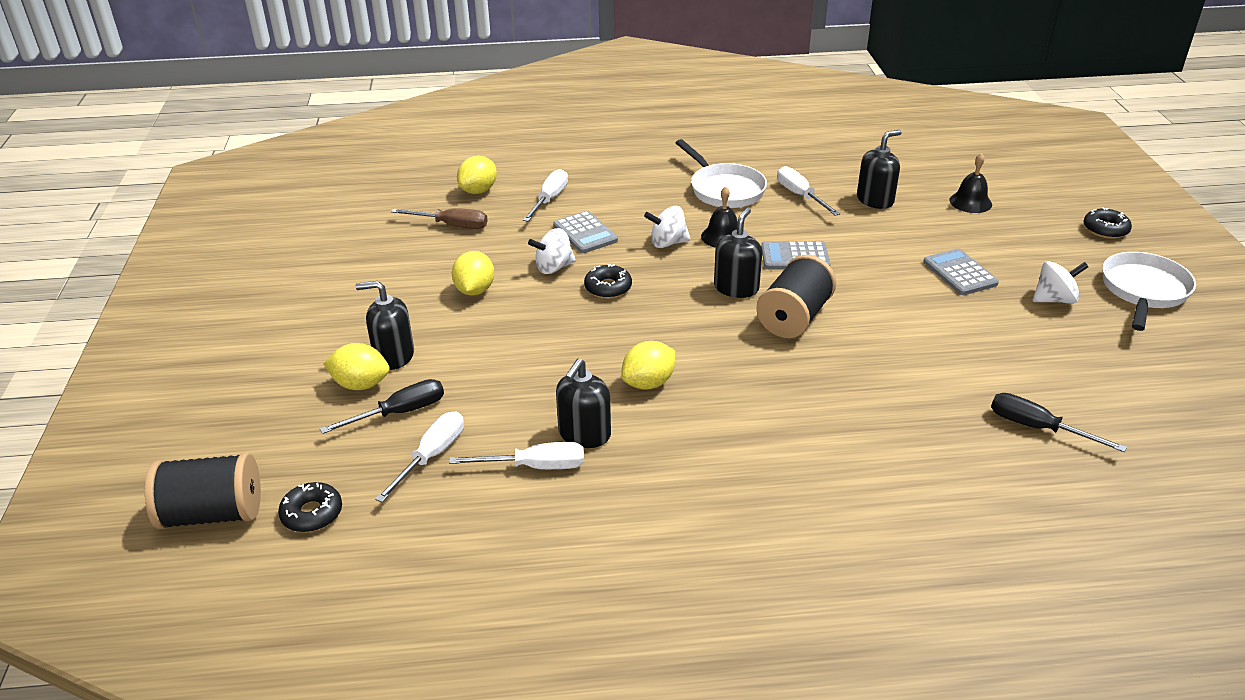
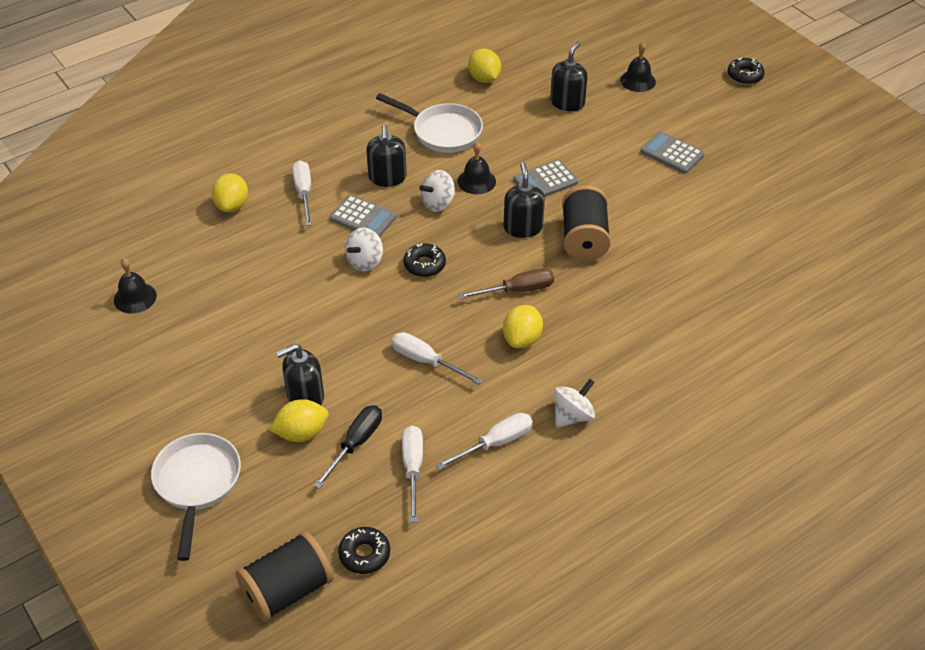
camera: 30 degrees left, 10 degrees up
(332, 231) = (135, 297): none -> black bell
(451, 225) = (240, 251): brown screwdriver -> brown screwdriver (517, 290)
(475, 290) = (318, 309): yellow lemon -> yellow lemon (484, 78)
(584, 434) = (509, 402): black soap dispenser -> black soap dispenser (387, 178)
(800, 196) = (507, 118): white screwdriver -> white screwdriver (426, 361)
(1037, 428) = (799, 269): black screwdriver -> none
(1054, 299) = (748, 154): white spinning top -> white spinning top (572, 416)
(1143, 291) = (799, 125): white pan -> white pan (197, 483)

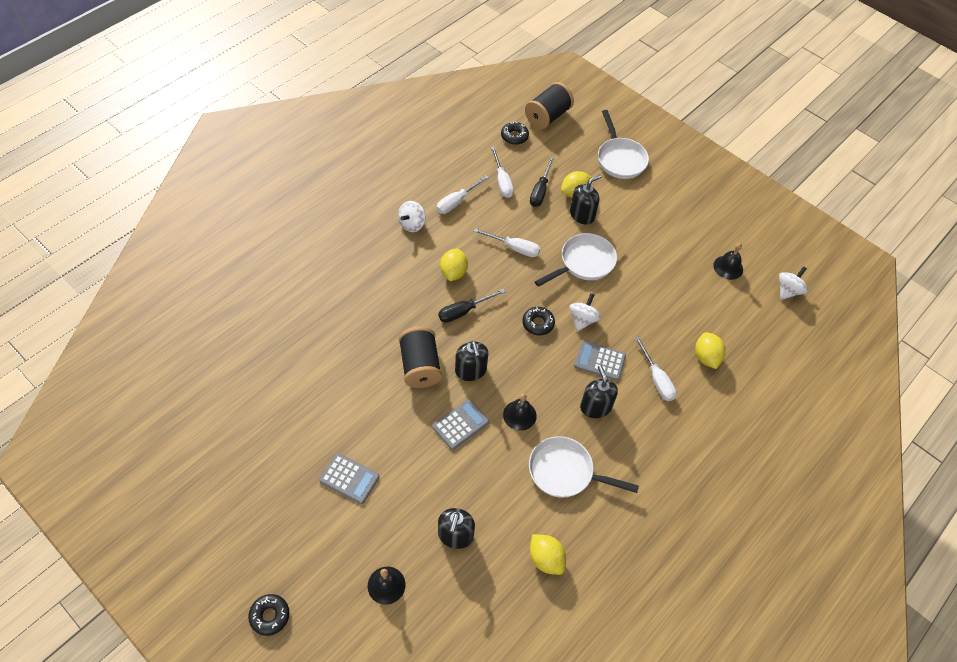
camera: 165 degrees right, 10 degrees up
(333, 329) = (584, 263): none -> white pan
(438, 203) = (545, 385): white spinning top -> white spinning top (788, 291)
(517, 290) = (464, 311): brown screwdriver -> black screwdriver

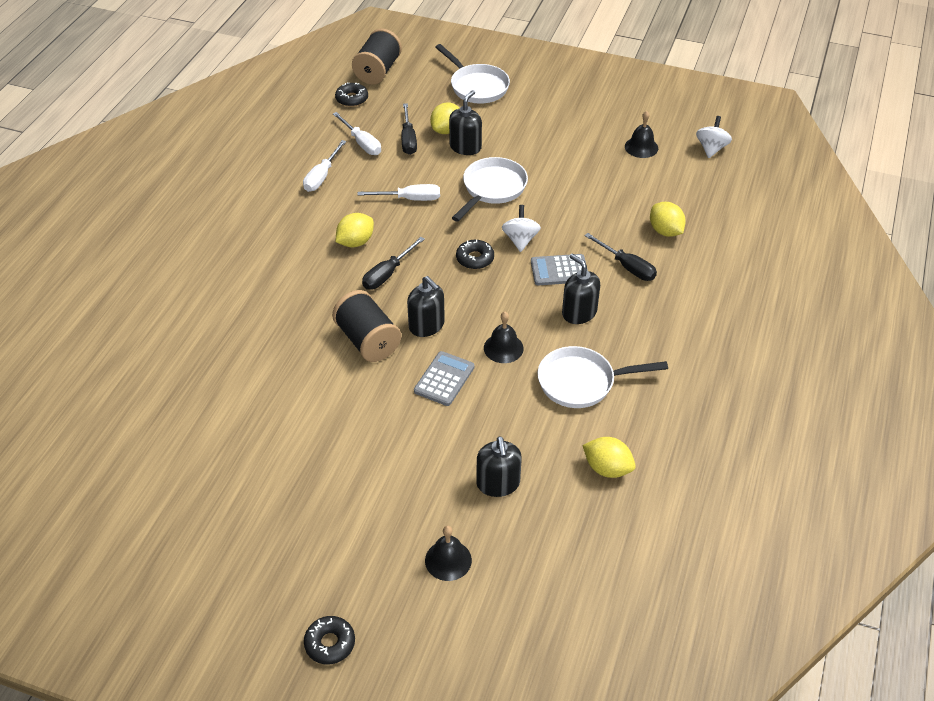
camera: 20 degrees left, 10 degrees down
(349, 479) = (348, 475): grey calculator -> none
(412, 224) = (283, 212): white spinning top -> none
(453, 272) = (355, 242): yellow lemon -> yellow lemon turned 60 degrees clockwise
(656, 379) = (627, 267): white screwdriver -> black screwdriver

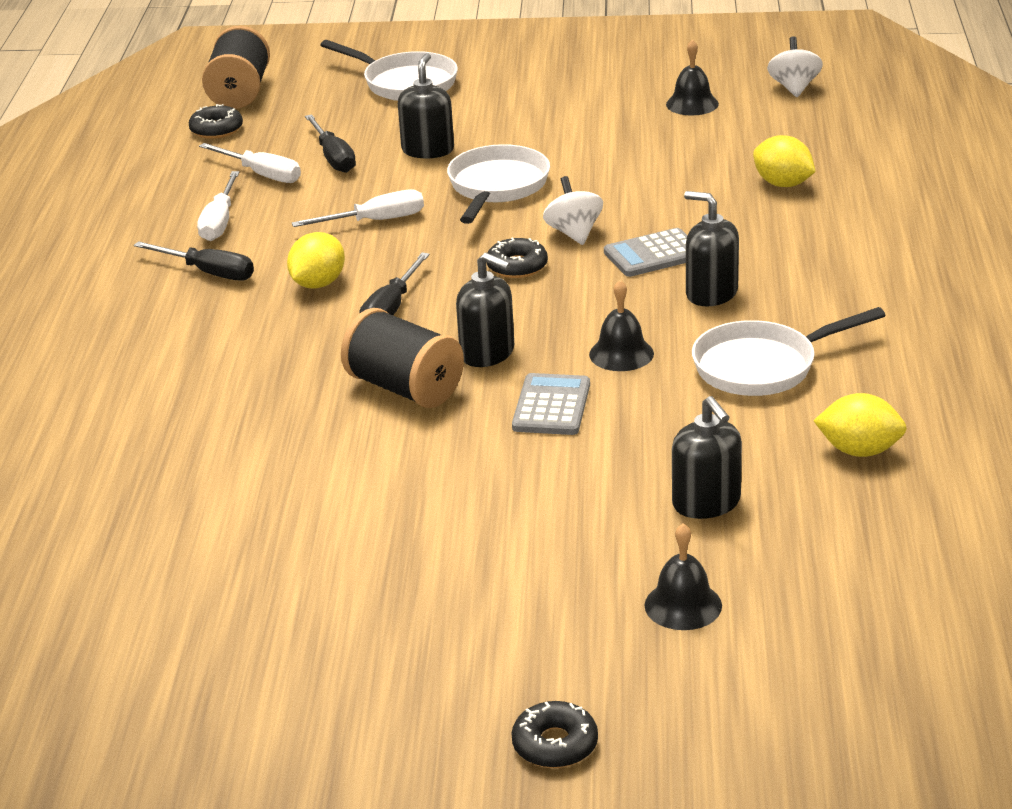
camera: 15 degrees left, 15 degrees down
(446, 130) = (387, 137): yellow lemon -> none
(627, 267) = (751, 231): black screwdriver -> black screwdriver (208, 272)

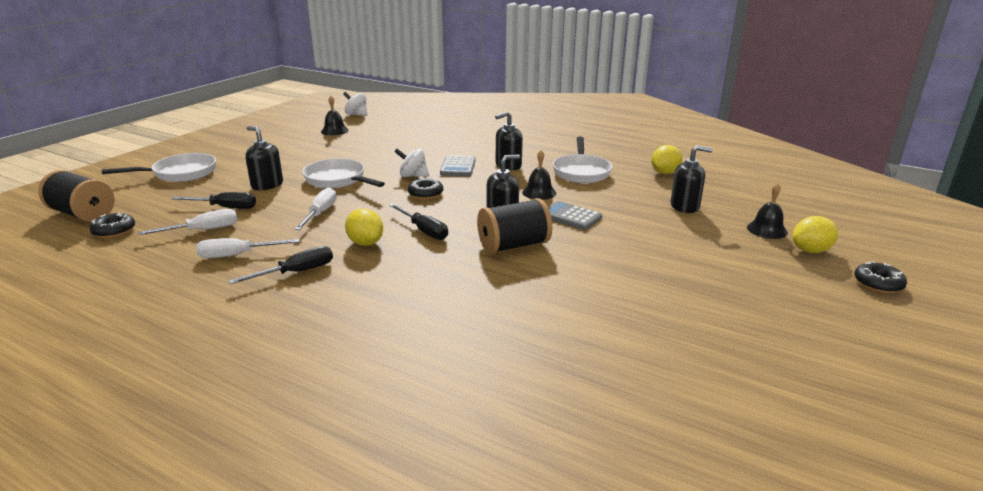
camera: 65 degrees left, 5 degrees down
(220, 222) = (237, 255): white screwdriver -> white screwdriver turned 135 degrees clockwise
(783, 184) = (434, 134): yellow lemon -> yellow lemon (810, 250)

